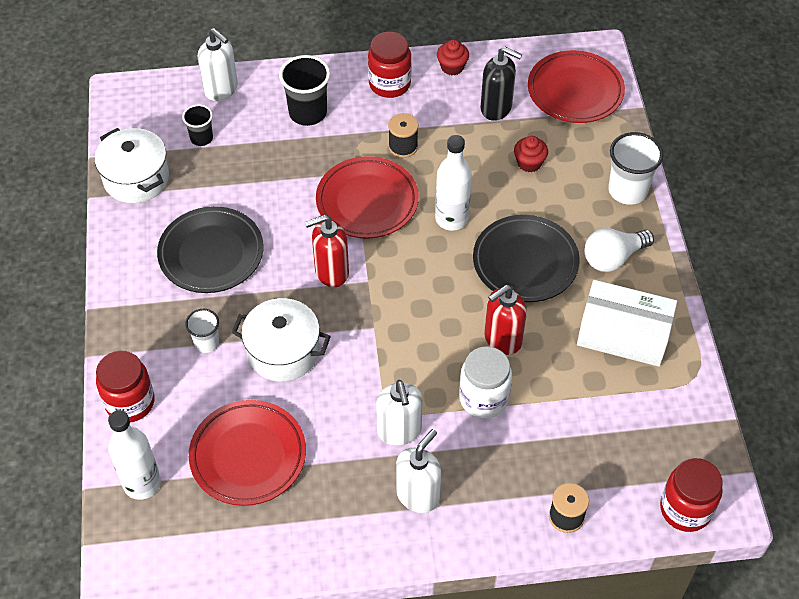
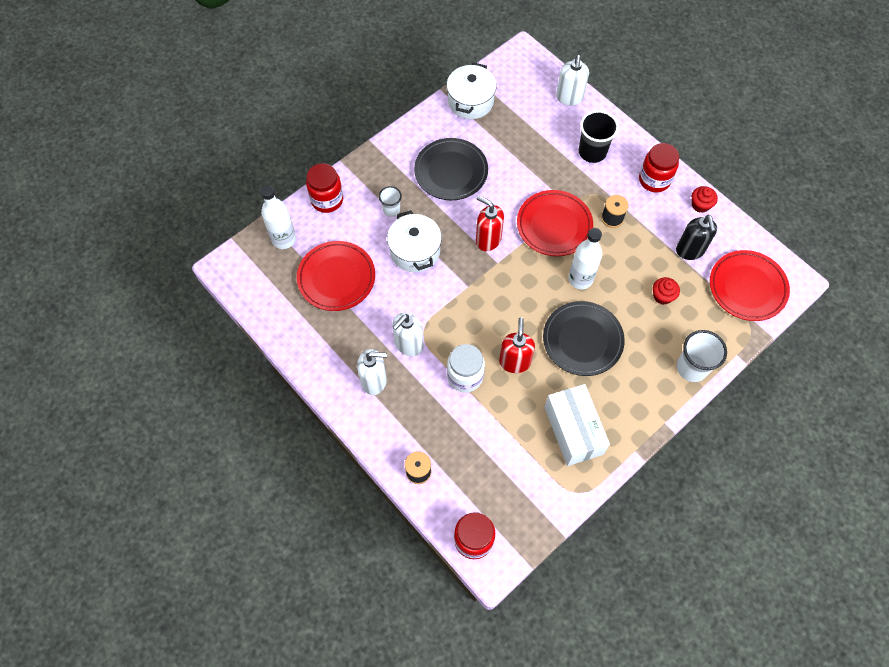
camera: 55 degrees right, 10 degrees up
(201, 138) = (526, 112): black cup -> none
(502, 339) = (514, 361): red soap dispenser -> red soap dispenser turned 75 degrees clockwise
(613, 258) = (629, 390): white light bulb -> none

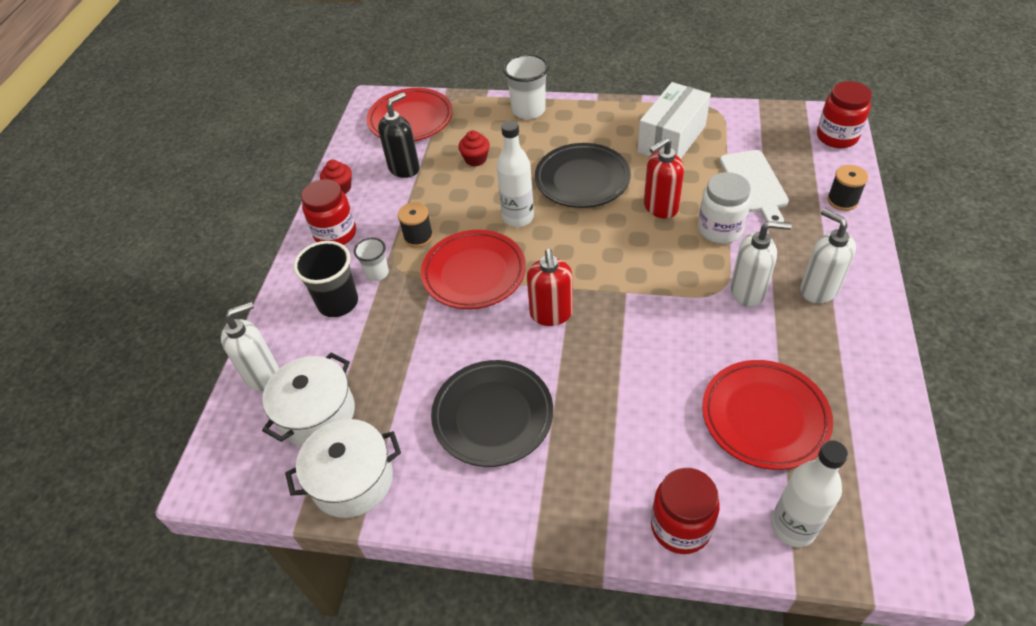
camera: 125 degrees left, 15 degrees down
(391, 210) = (613, 436): white cup -> white cup (377, 273)
(415, 251) = (640, 368): white pot -> white pot (317, 414)
(482, 435) = (754, 184): none -> white cutting board

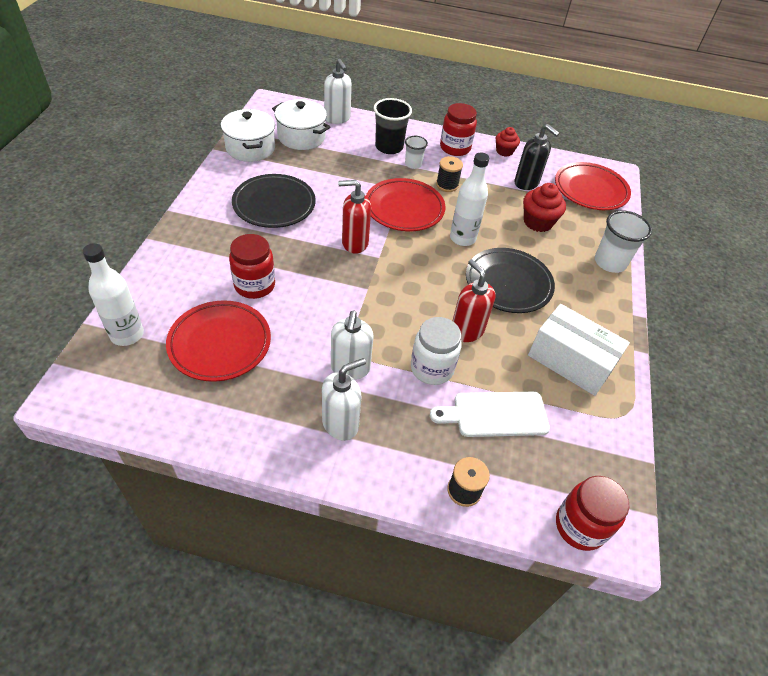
camera: 85 degrees right, 0 degrees up
(475, 159) = (538, 222): red cupcake -> red cupcake, size x1.54
(680, 527) = (156, 277): red jar -> red jar (254, 285)

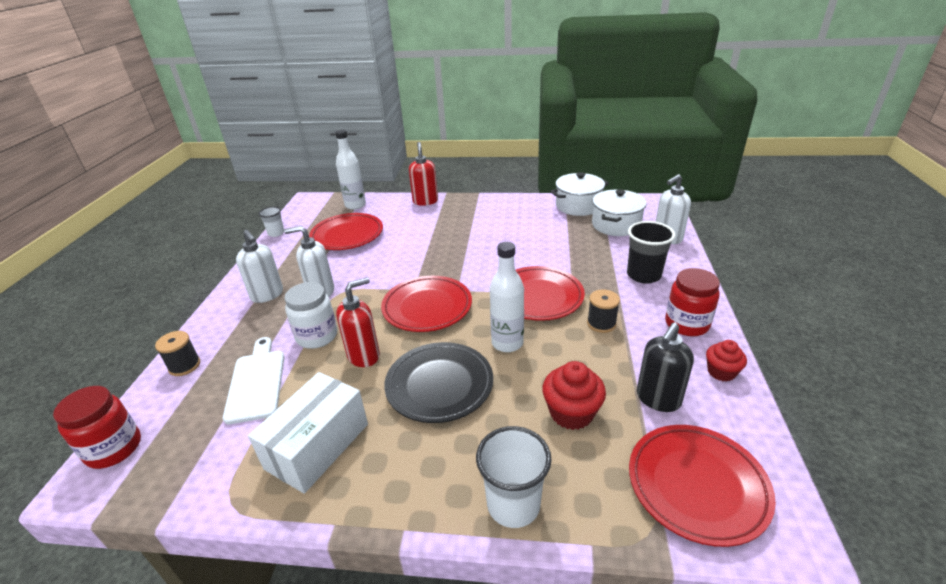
camera: 90 degrees right, 15 degrees down
(254, 285) = (407, 237): red jar -> none
(274, 205) = (506, 229): black plate -> none
(354, 243) = (472, 274): red soap dispenser -> red soap dispenser (425, 201)
(402, 281) = (427, 307): none -> red plate
(413, 164) = (624, 295): white cup -> white cup (276, 233)

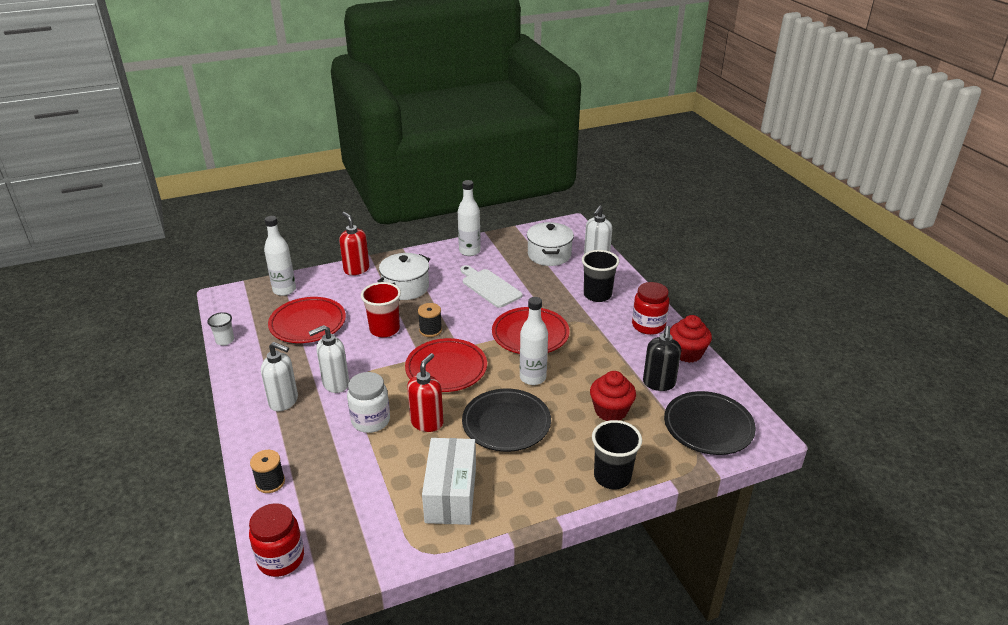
camera: 30 degrees left, 0 degrees up
(257, 382) = (354, 471): white cutting board -> white cutting board (489, 287)
(404, 256) = (384, 329): none -> red cup
(513, 504) = (612, 477): white cup -> black cup
(537, 206) = (469, 251): none -> white bottle
(578, 206) = (505, 243): white pot -> white pot (405, 287)
(601, 323) = (590, 342): black spool -> black spool (430, 330)
(697, 486) = (708, 427): red plate -> black plate
(721, 372) = (687, 353): red cupcake -> red cupcake, size x1.54

